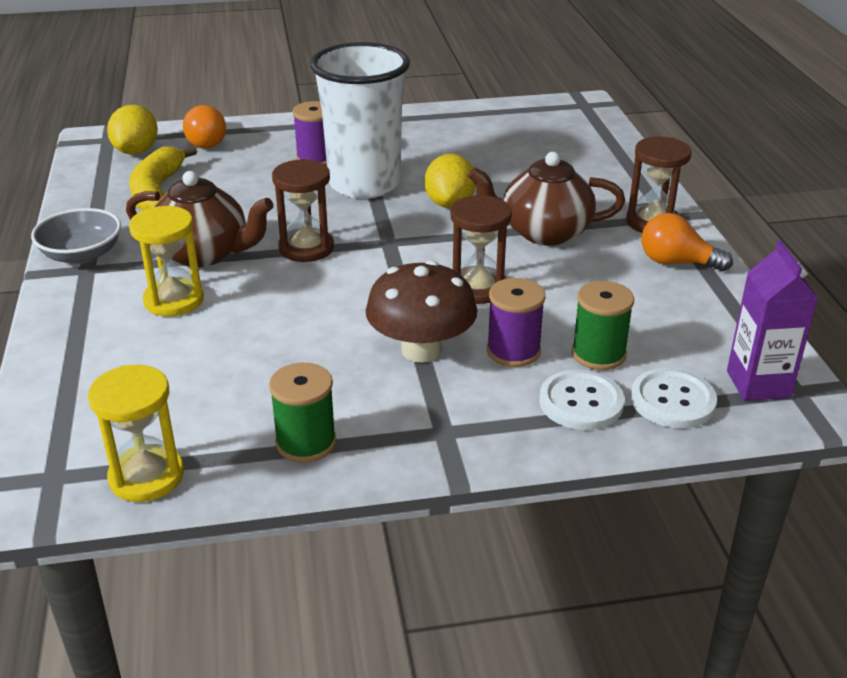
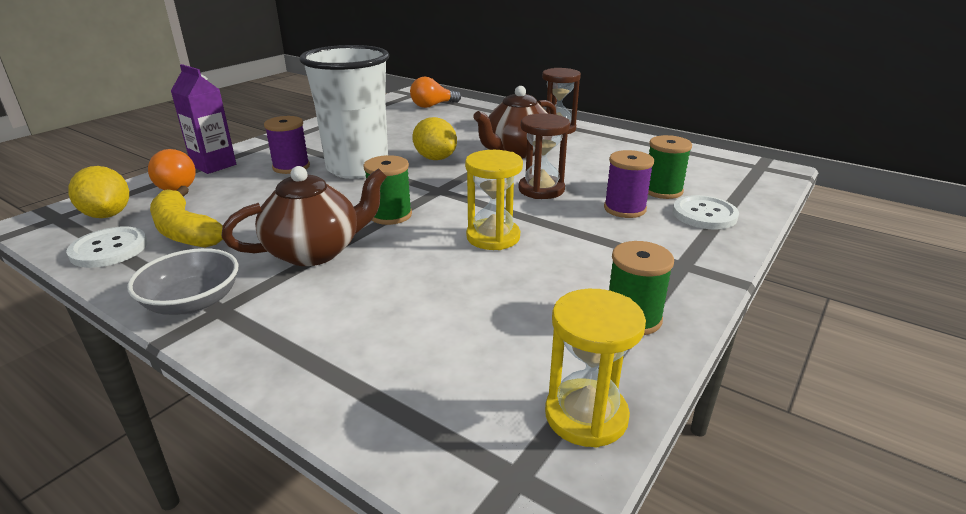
camera: 45 degrees left, 5 degrees down
(174, 300) = (351, 290): yellow hourglass -> yellow hourglass (493, 237)
(306, 248) = (390, 215): brown hourglass -> green spool
(421, 350) = (580, 232): brown mushroom -> none
(672, 400) = (733, 193): white button -> white button (109, 249)
(676, 262) = (605, 140): orange light bulb -> orange light bulb (432, 106)
(758, 384) = (743, 171): purple carton -> purple carton (214, 165)

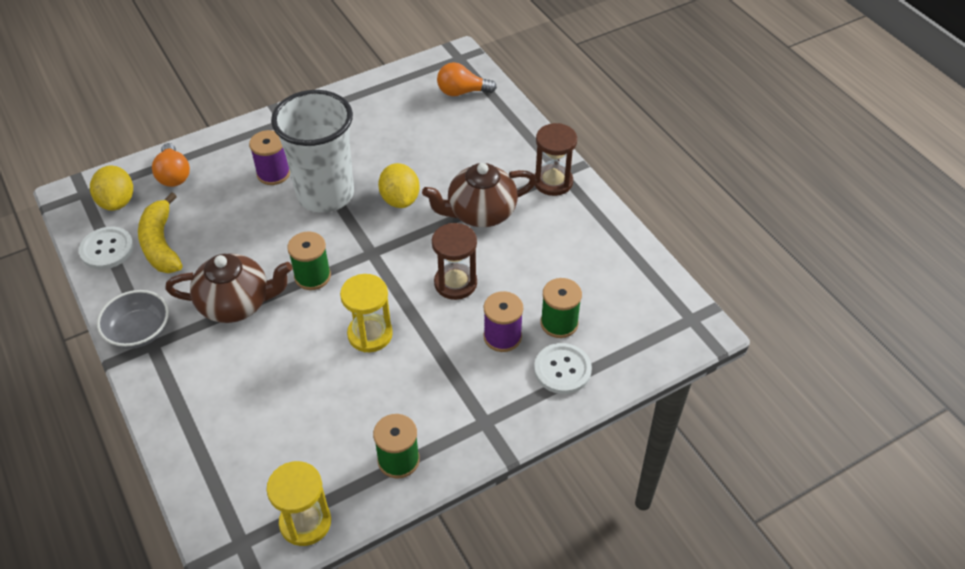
camera: 25 degrees right, 20 degrees up
(214, 165) = (214, 150): purple carton -> none

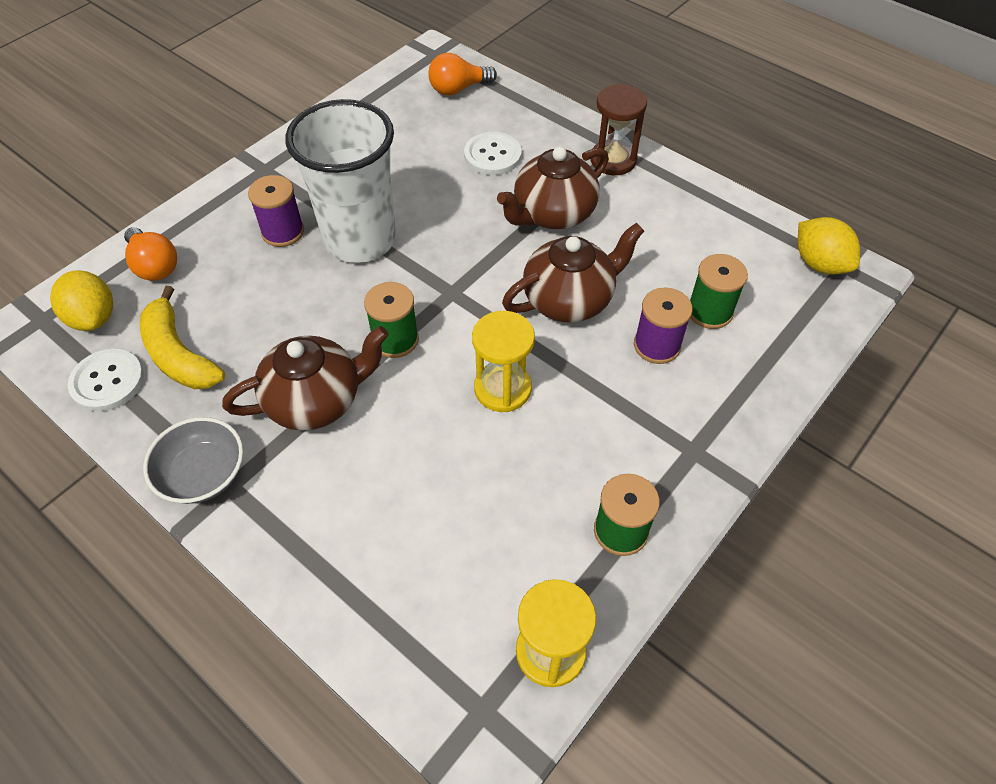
camera: 20 degrees left, 5 degrees up
(400, 199) = (452, 222): yellow lemon -> yellow lemon (819, 264)
(455, 283) = (569, 300): brown hourglass -> brown teapot
(562, 370) = (744, 363): white button -> white button (492, 155)

